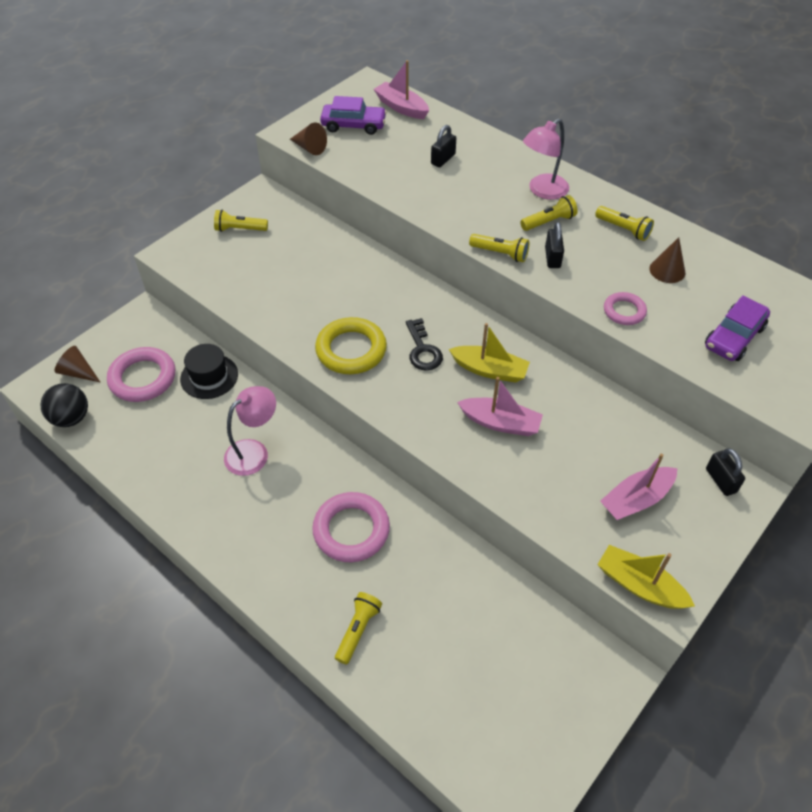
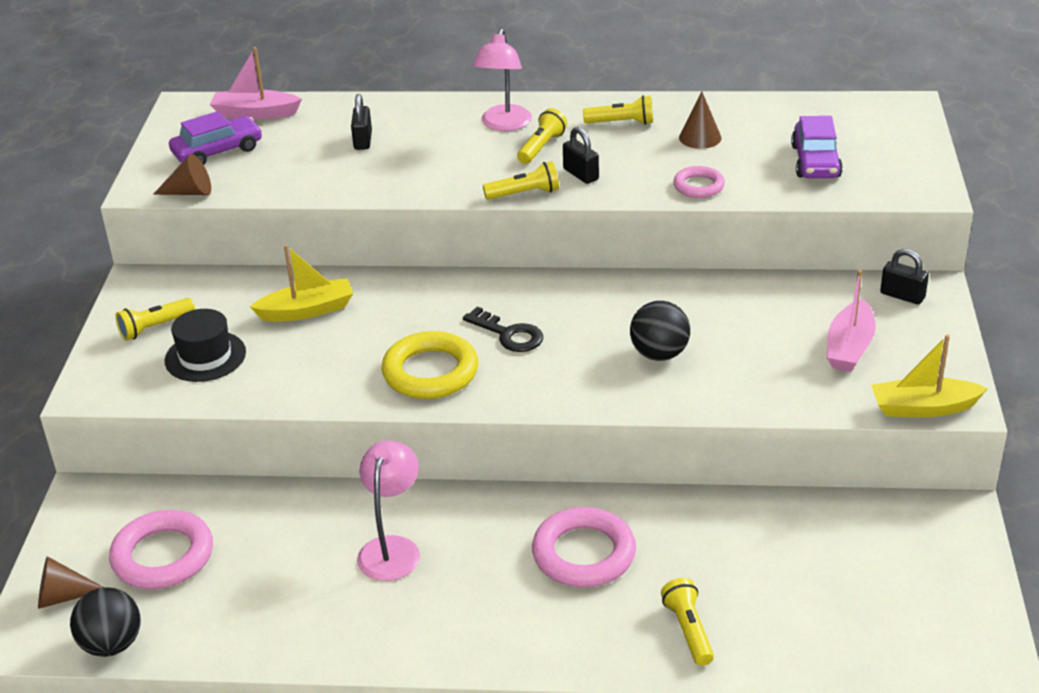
camera: 35 degrees left, 15 degrees down
(209, 376) = (250, 510): black hat -> black hat (205, 356)
(489, 370) = (598, 317): yellow boat -> yellow boat (307, 310)
(500, 423) = (659, 354): pink boat -> black ball

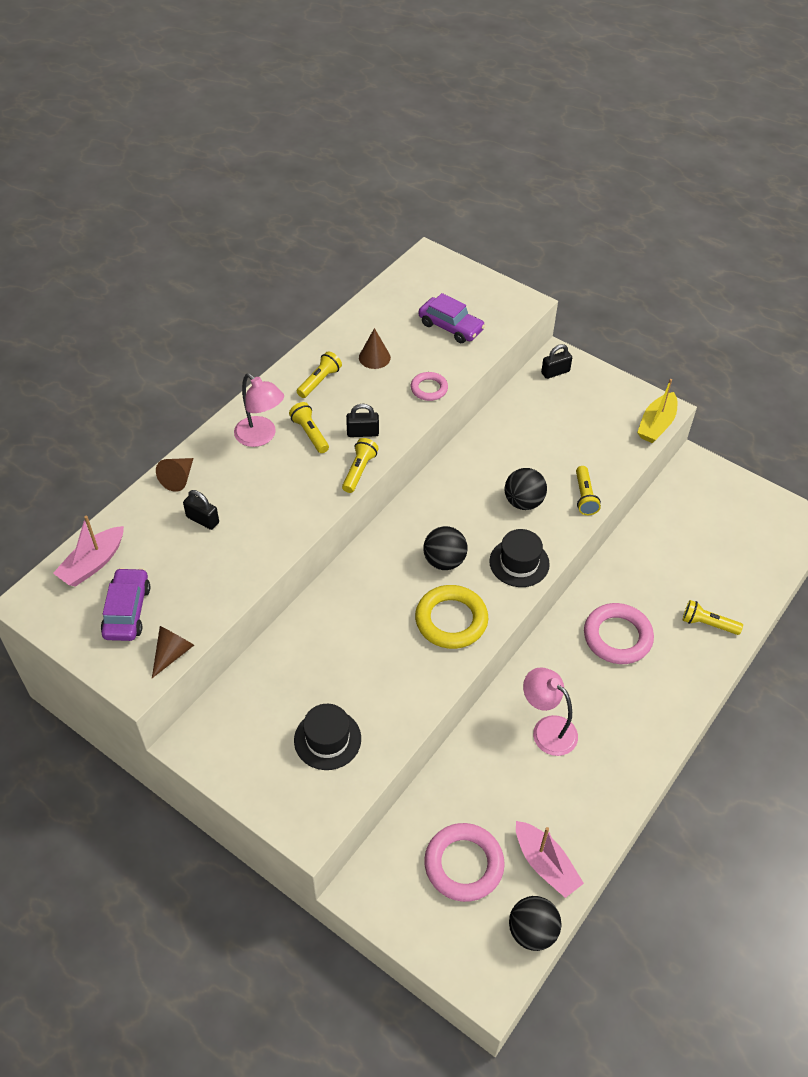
camera: 60 degrees left, 15 degrees up
(63, 596) = (463, 945): brown cone -> brown cone (178, 478)
(155, 327) = (263, 756): yellow flashlight -> yellow flashlight (584, 497)
(307, 310) = (323, 655): yellow boat -> none
(509, 334) = (444, 561): black key -> black ball
(563, 387) = (519, 563): none -> black hat
(849, 347) = (583, 420): pink boat -> pink boat (545, 864)

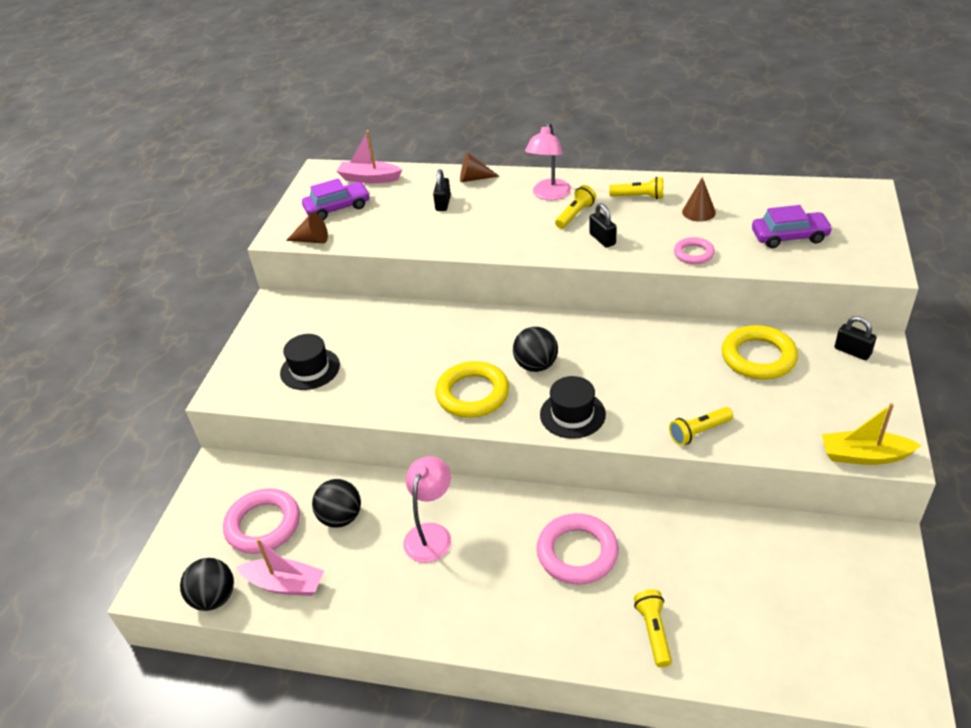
camera: 70 degrees right, 10 degrees down
(359, 471) = (557, 253): yellow flashlight -> none
(450, 327) = (789, 237): purple car -> purple car turned 105 degrees counterclockwise
(523, 502) = (651, 391): black ball -> black ball (341, 518)
(527, 423) = (758, 357): none -> yellow ring
(545, 864) = (285, 584): pink boat -> pink boat turned 105 degrees counterclockwise

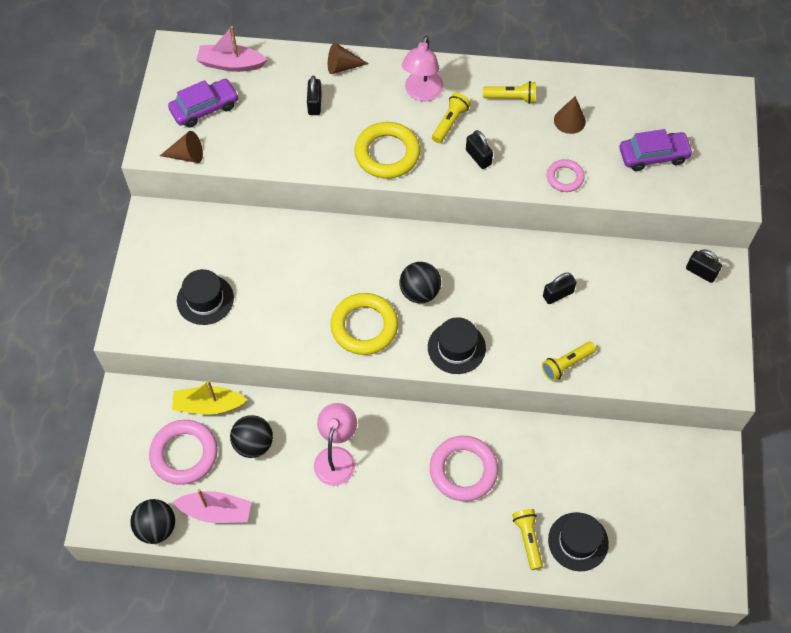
camera: 10 degrees left, 20 degrees up
(689, 369) = (558, 294): none -> black padlock
(718, 637) = (578, 541): none -> black hat
(758, 357) = (619, 280): yellow ring -> yellow ring (387, 153)
(864, 456) = (701, 385): yellow boat -> yellow boat (208, 405)

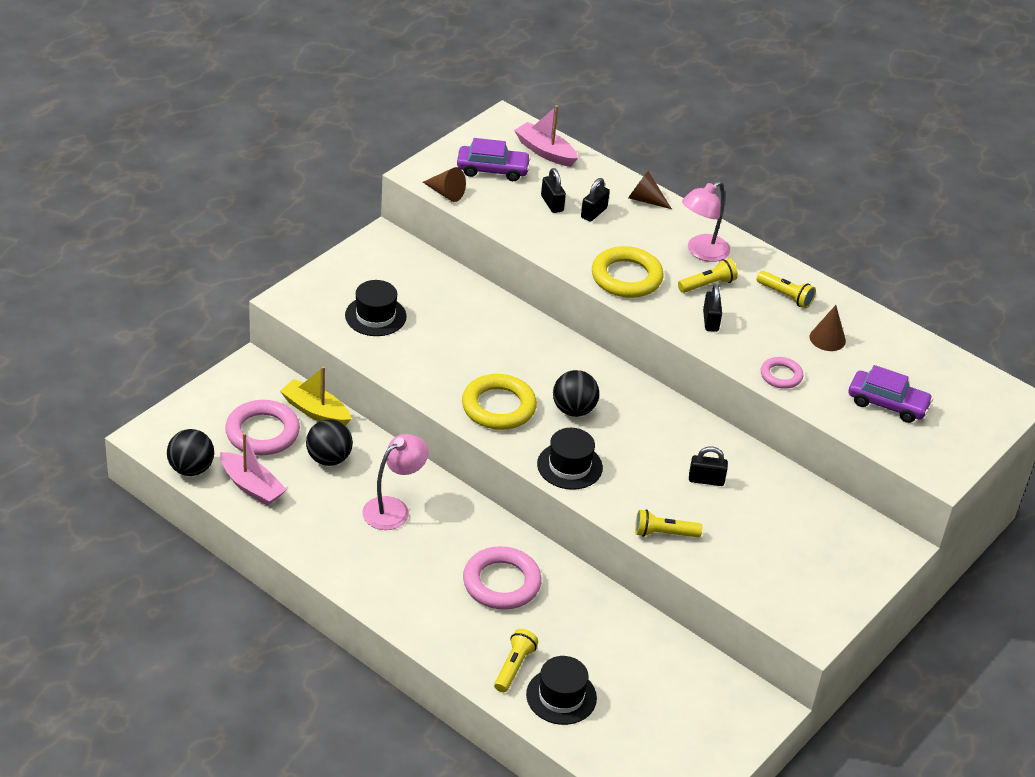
camera: 30 degrees right, 20 degrees down
(701, 272) = (870, 539): black padlock -> black padlock (552, 203)

